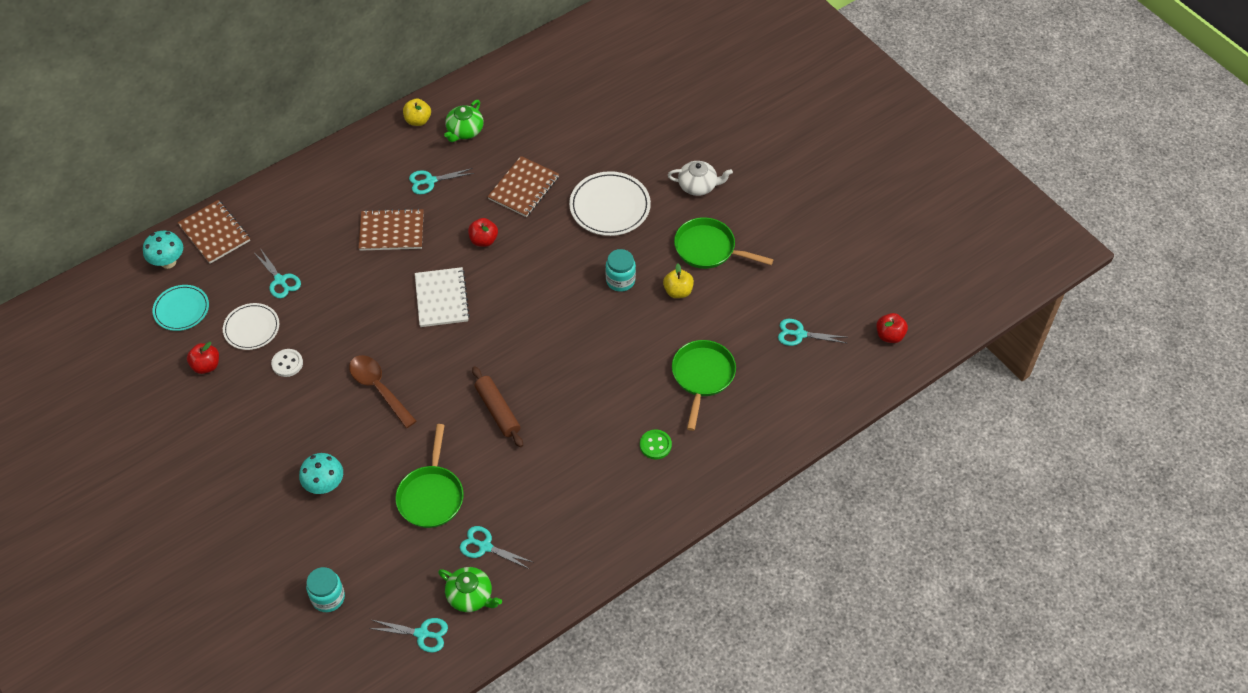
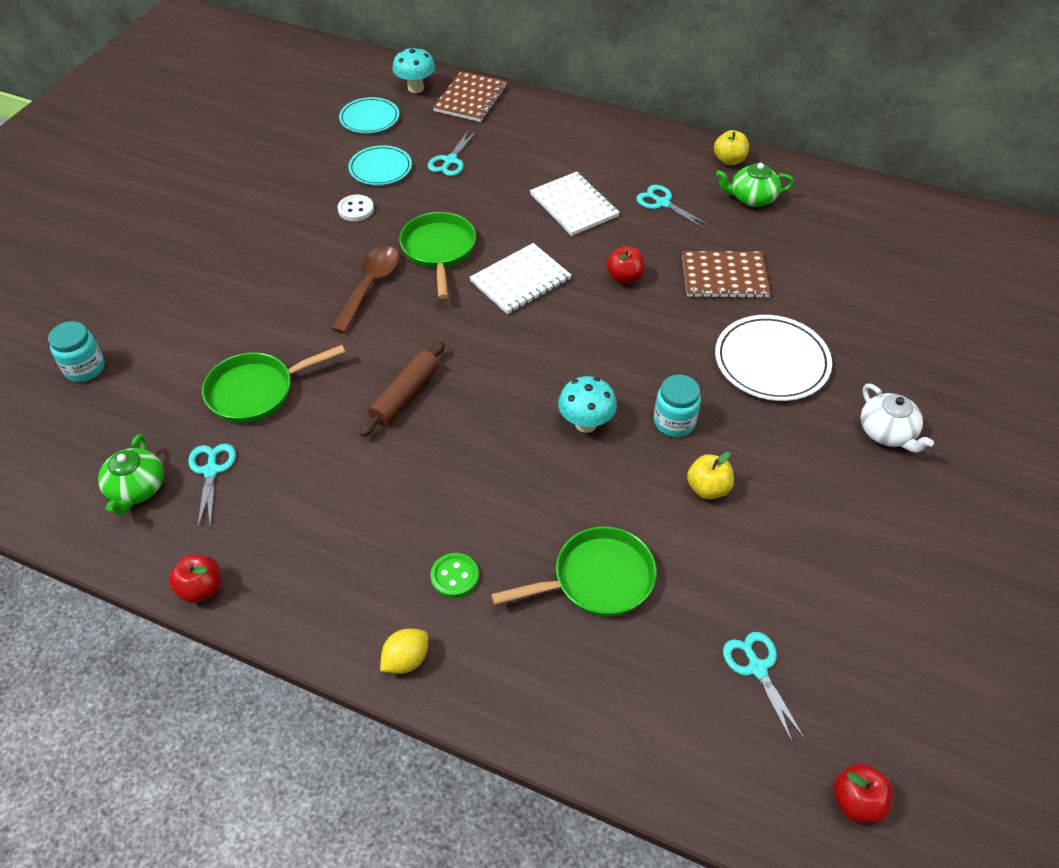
camera: 60 degrees right, 5 degrees down
(206, 366) = (317, 161): red apple -> red apple (201, 589)
(251, 328) = (380, 168): white plate -> turquoise plate
(325, 485) = (224, 302): turquoise mushroom -> turquoise mushroom (586, 423)
(391, 231) = (574, 205): brown notebook -> white notebook
(422, 634) = (67, 468): turquoise scissors -> none
(695, 493) = (406, 660): none -> yellow lemon
(708, 249) = (802, 490): green pan -> green pan (439, 250)

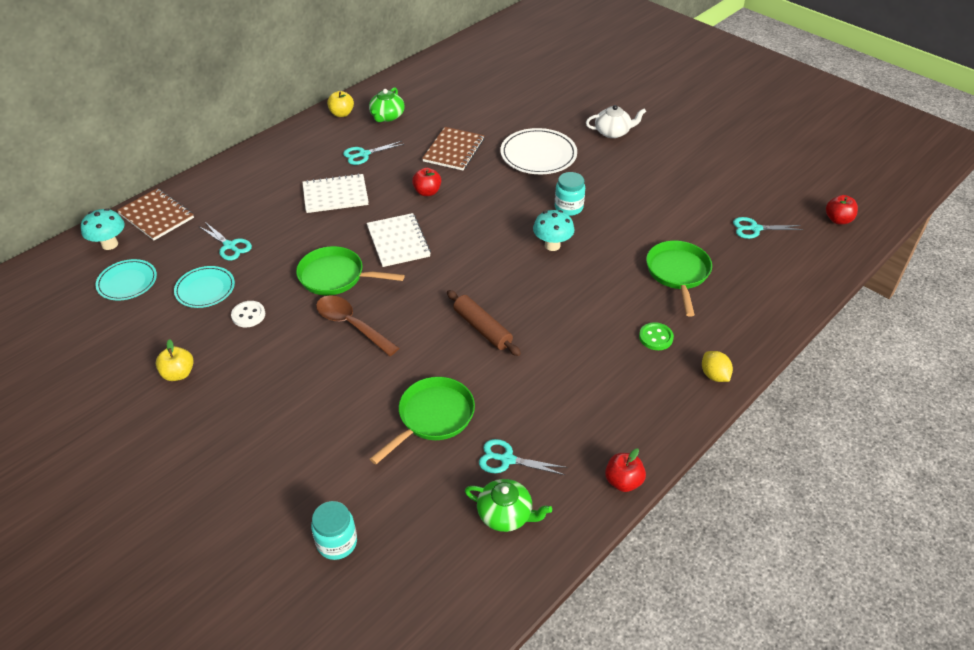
camera: 70 degrees left, 5 degrees down
(256, 391) = (433, 417): green pan -> green pan turned 135 degrees counterclockwise
(708, 488) = (626, 209): yellow apple -> yellow apple (178, 374)

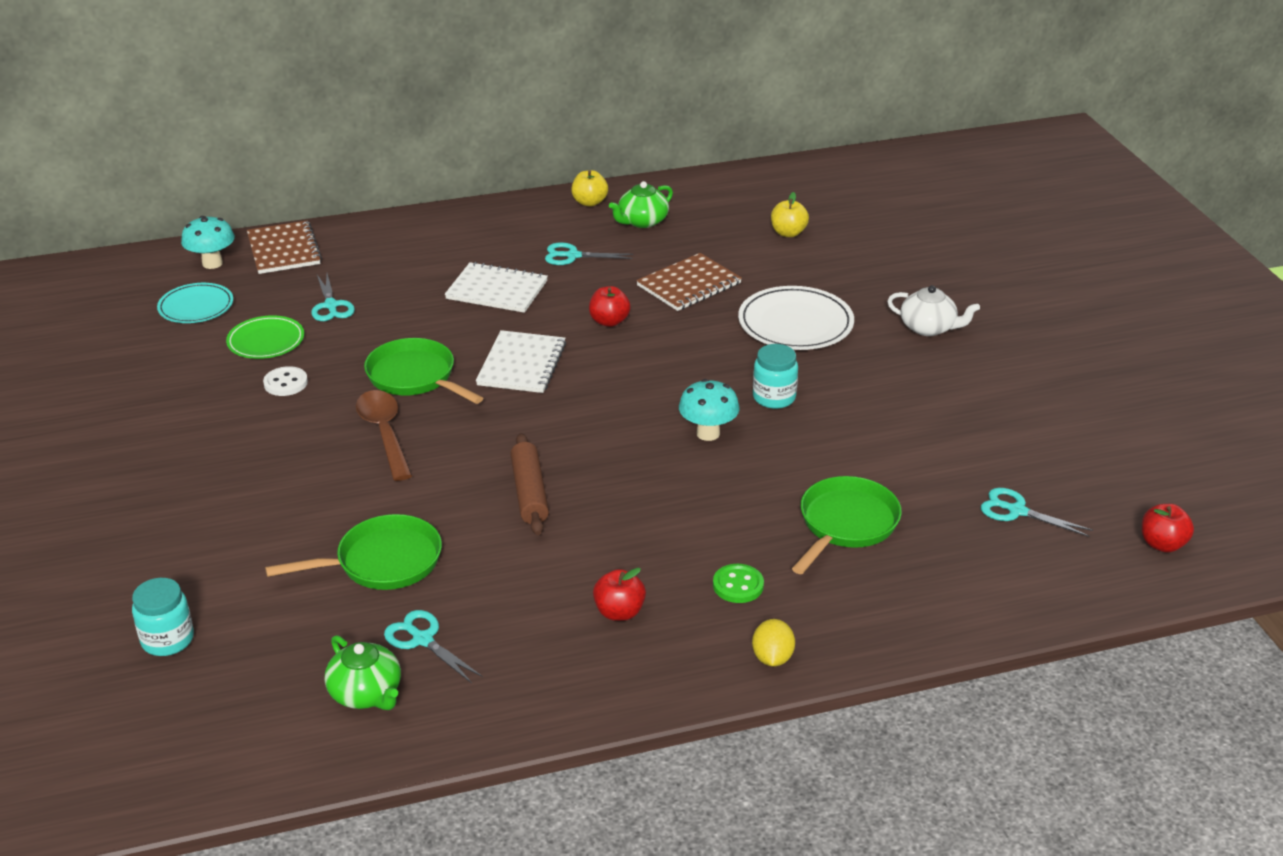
camera: 30 degrees right, 10 degrees down
(178, 374) = (165, 414): yellow apple -> yellow apple (788, 233)
(205, 289) = (266, 341): turquoise plate -> green plate
(623, 481) = (535, 721): red apple -> red apple (619, 612)

